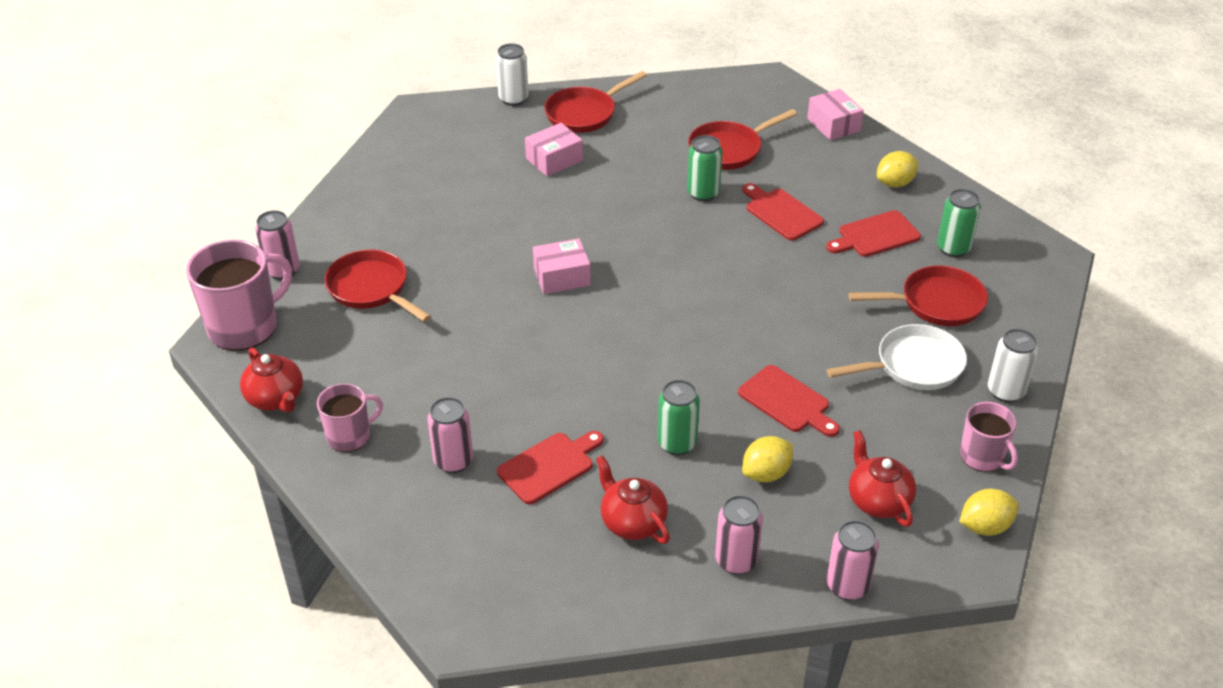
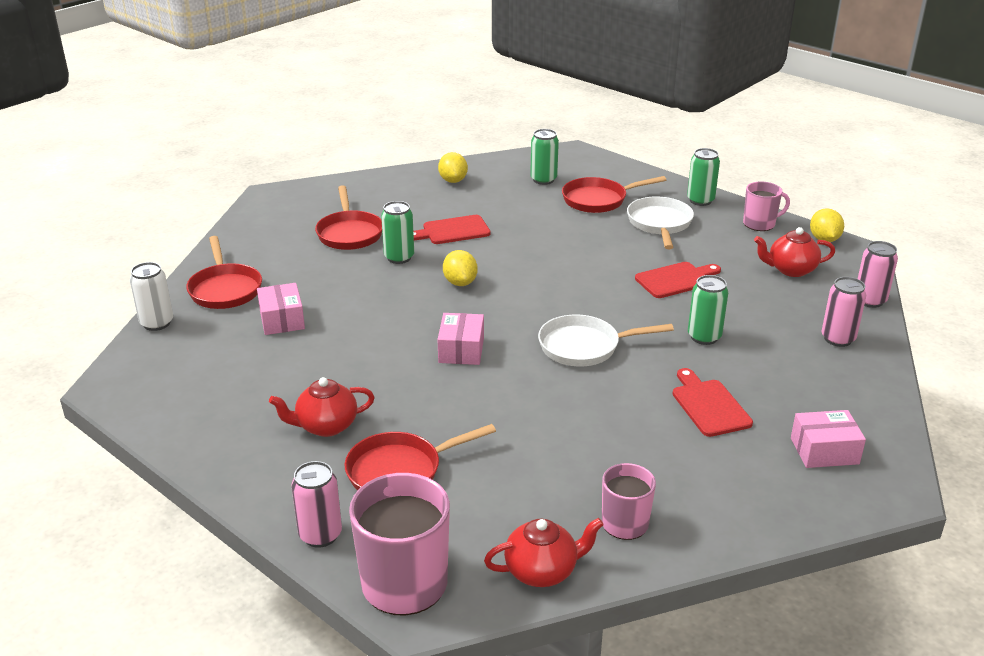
camera: 70 degrees left, 10 degrees down
(453, 461) = (684, 459): pink can -> none
(610, 356) = (584, 347): none -> white pan
(632, 522) = (786, 377): red teapot -> red teapot (325, 426)
(766, 473) = (750, 306): yellow lemon -> yellow lemon (460, 282)
(833, 125) = (359, 185): pink box -> pink box (824, 451)
(875, 235) = (508, 202): red cutting board -> none
(936, 303) = (598, 200): red pan -> red pan turned 120 degrees counterclockwise
(1005, 391) = (700, 200): white can -> green can

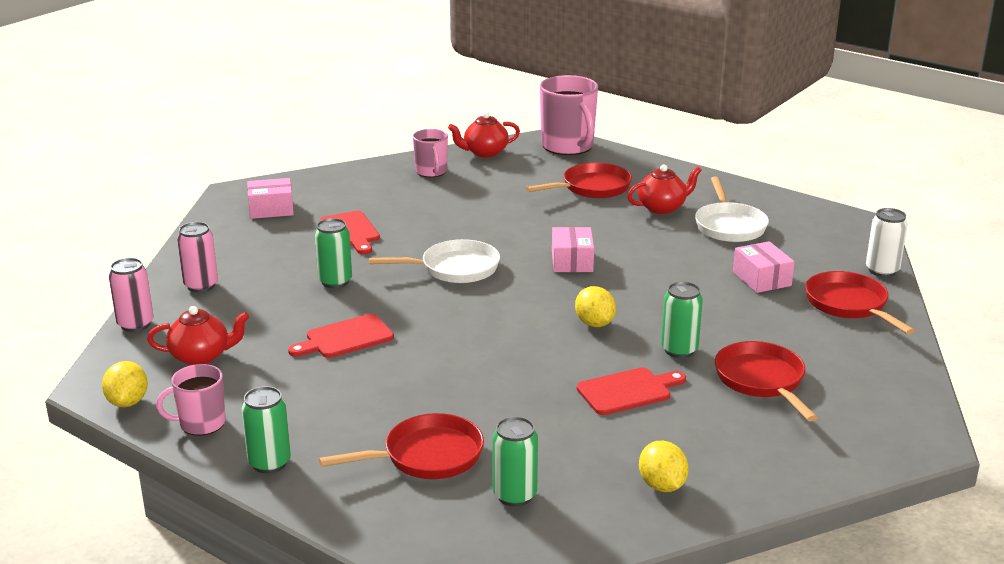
camera: 175 degrees right, 5 degrees down
(320, 535) = (629, 160): pink can -> none
(659, 224) = (344, 416): white pan -> white pan (729, 226)

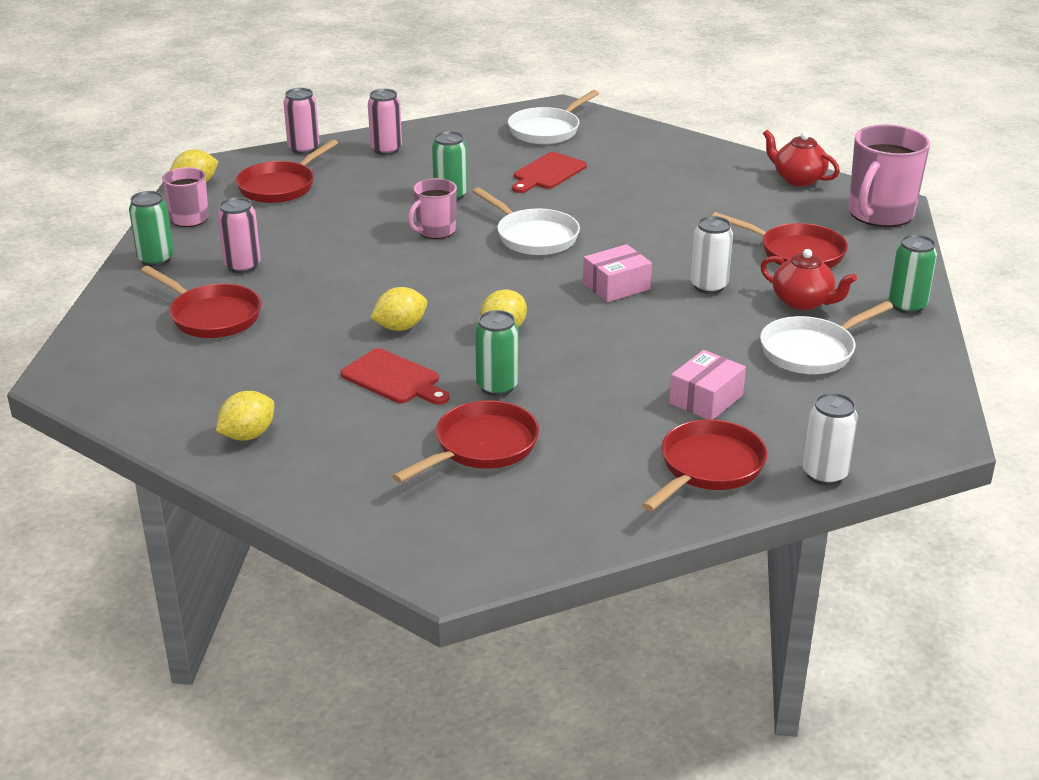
camera: 60 degrees right, 5 degrees up
(201, 356) = (280, 186): red teapot -> red pan
(271, 209) = (547, 130): pink box -> white pan
(344, 416) = (242, 266): none -> pink can
(345, 338) = (361, 229): red cutting board -> none
(431, 172) = (716, 168): pink mug -> pink mug (435, 231)
(514, 495) = (183, 370): green can -> green can (907, 306)
(545, 366) = (400, 327): none -> yellow lemon
(608, 230) = (709, 286): none -> white can

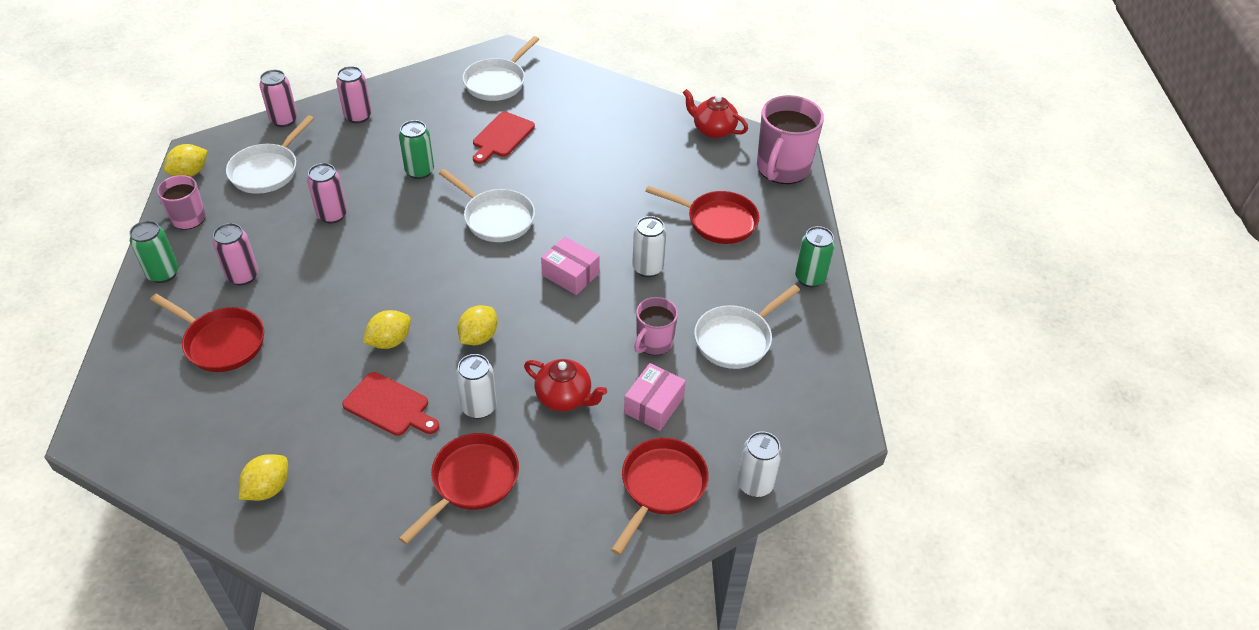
camera: 10 degrees left, 15 degrees up
(280, 186) = (267, 170): red pan -> white pan
(348, 224) = (332, 215): none -> pink can
(435, 231) = (410, 217): pink mug -> pink mug (654, 342)
(497, 387) = (479, 407): green can -> white can
(616, 286) = (570, 274): pink box -> pink box turned 75 degrees clockwise
(803, 302) = (726, 281): red teapot -> red teapot (565, 397)

